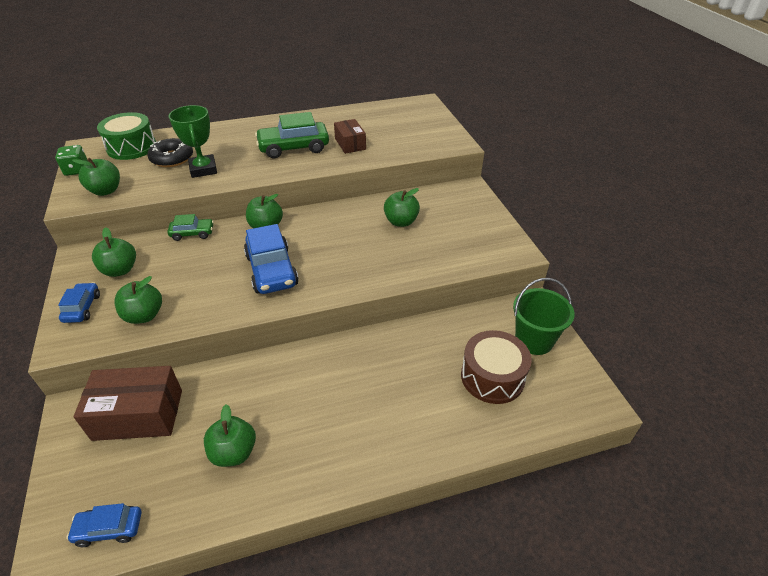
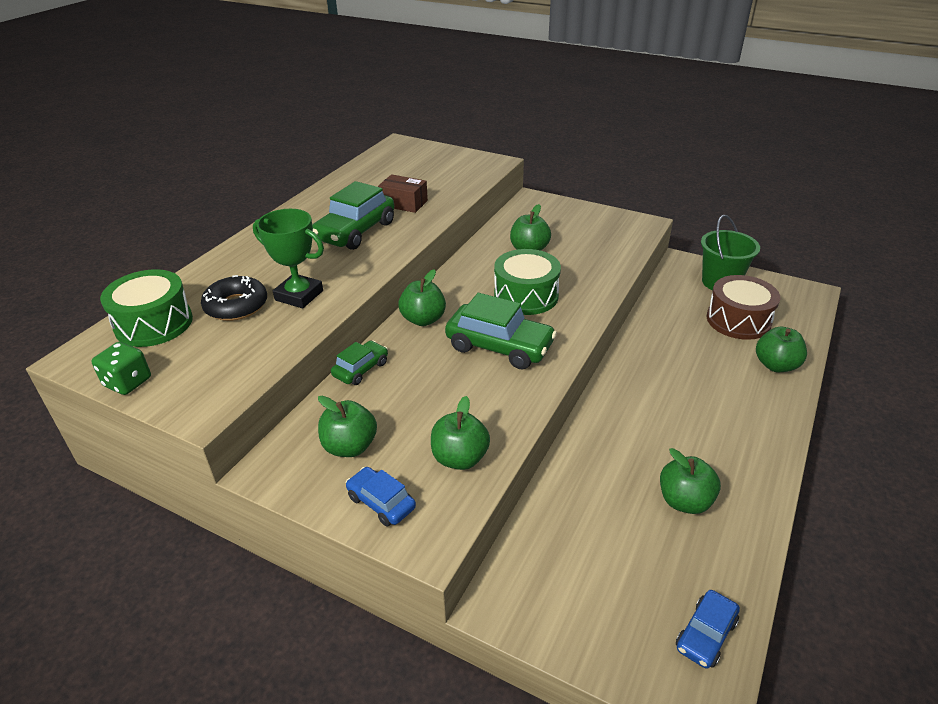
camera: 45 degrees left, 5 degrees down
(106, 191) = (222, 376): green apple -> green apple (776, 365)
(138, 414) = (565, 550): brown box -> none
(272, 270) = (499, 346): blue car -> green car
(342, 250) = (526, 296): none -> green drum

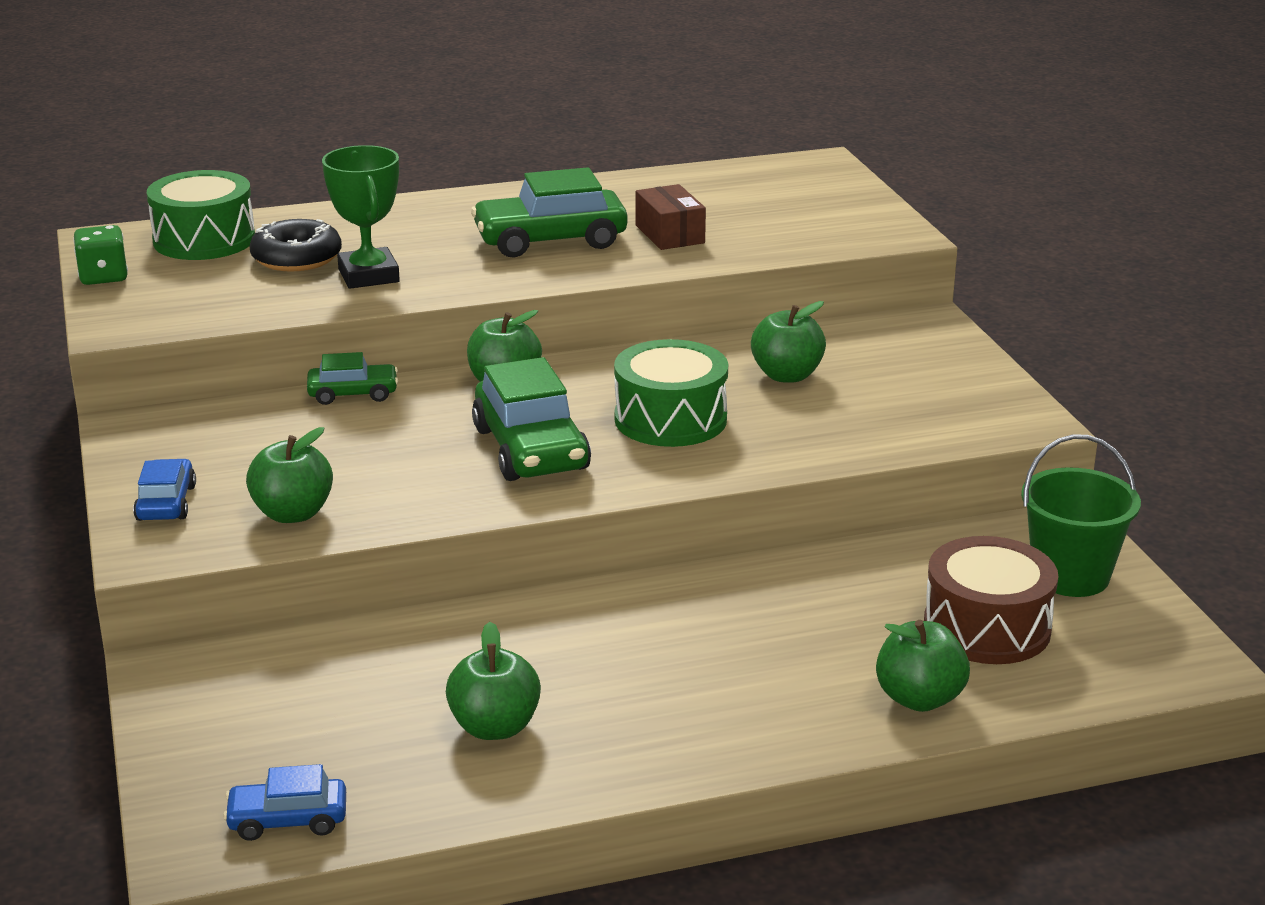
camera: 45 degrees right, 10 degrees down
(350, 446) = (222, 449): green apple -> none

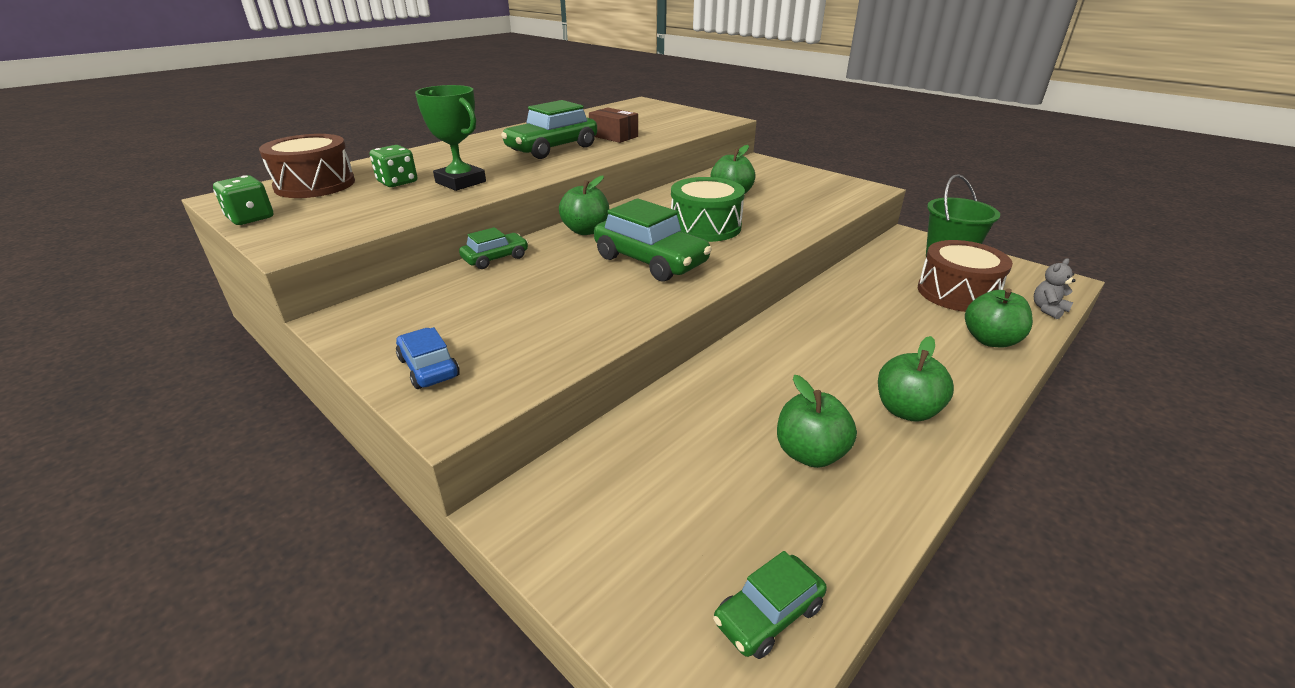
camera: 30 degrees left, 5 degrees up
(204, 240) = (315, 185): green drum -> brown drum
(288, 820) = (768, 614): blue car -> green car
(293, 513) = (542, 345): green apple -> green apple (906, 410)
(296, 258) = (397, 182): black donut -> green dice
(1089, 692) = (1048, 309): none -> grey teddy bear

